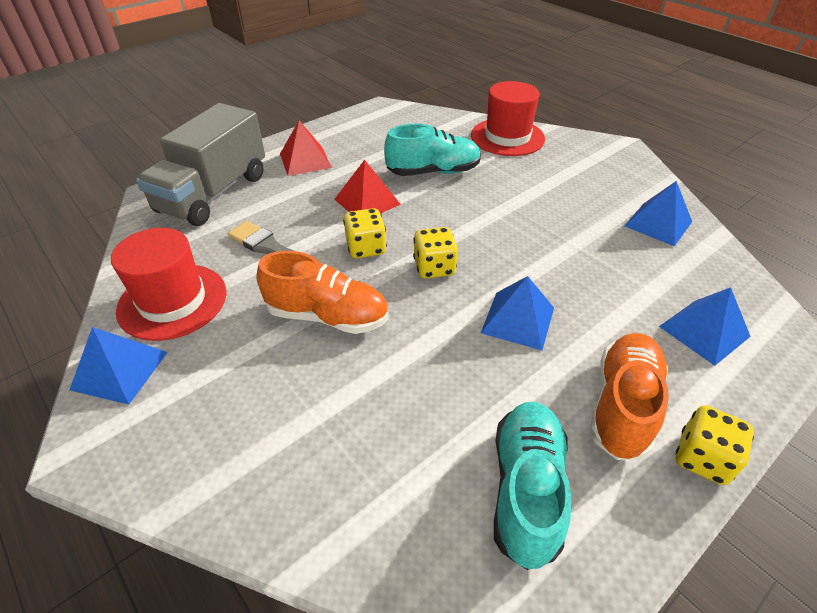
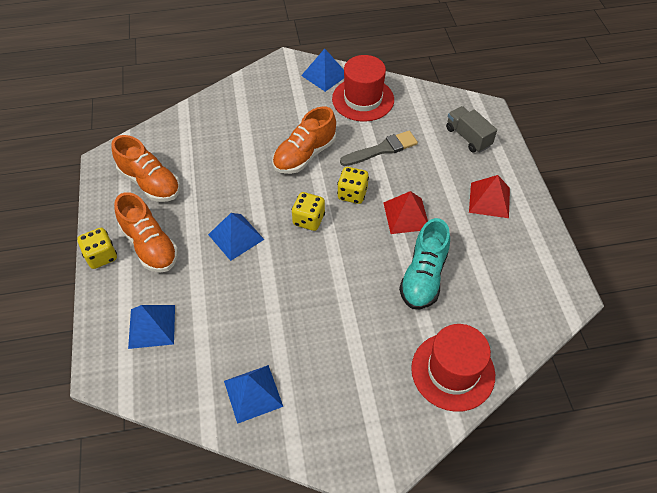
camera: 120 degrees right, 10 degrees up
(213, 193) = (468, 137): grey truck -> grey truck, size x0.53
(526, 489) = (150, 183): turquoise shoe -> orange shoe

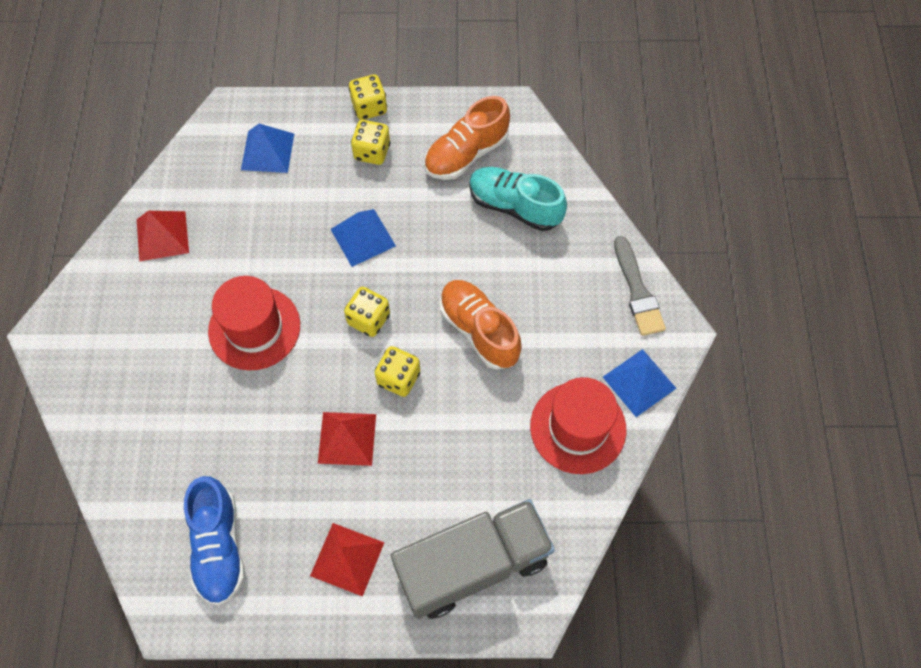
camera: 100 degrees right, 10 degrees up
(150, 245) = (372, 152): orange shoe -> yellow dice
(253, 393) = (162, 236): blue pyramid -> red pyramid
(382, 149) = (471, 433): grey brush -> grey brush (637, 291)
(423, 276) = (249, 436): turquoise shoe -> turquoise shoe (514, 206)
(453, 371) = (118, 436): red hat -> red hat (254, 328)
(468, 137) = (472, 565): grey truck -> grey truck, size x1.89
(511, 276) = (219, 546): none -> blue shoe

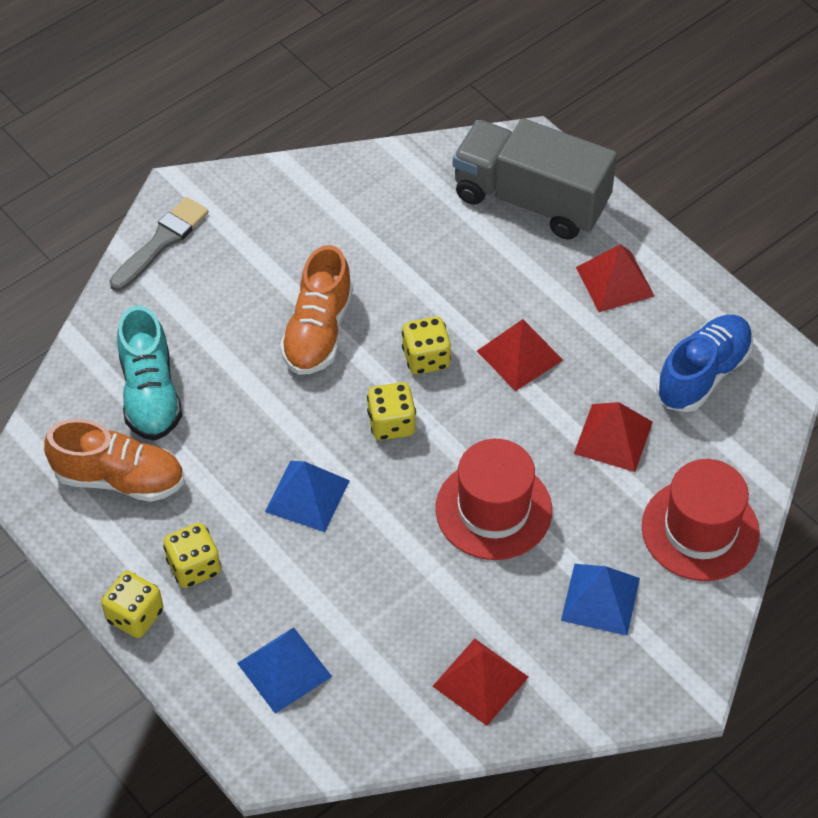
camera: 130 degrees left, 10 degrees down
(232, 442) = (613, 437): none -> red pyramid
(578, 427) = (342, 205): red hat -> red hat (700, 530)
(639, 382) = (257, 189): blue pyramid -> blue pyramid (600, 599)

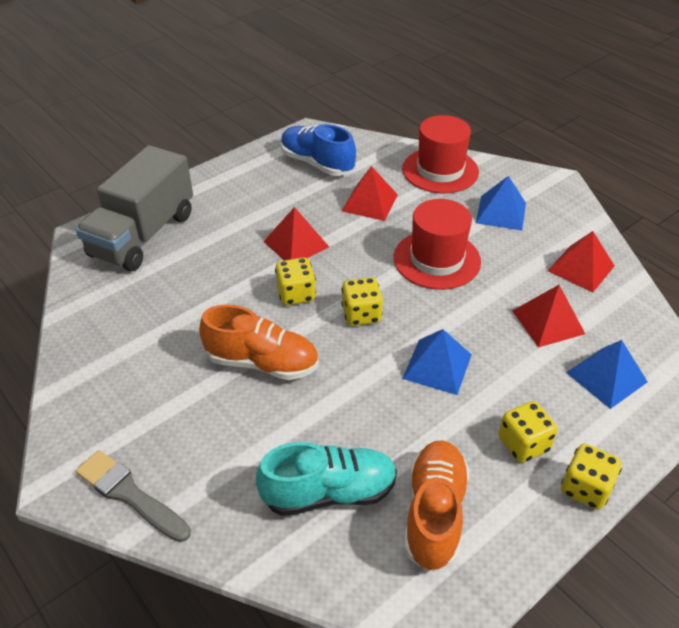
camera: 90 degrees left, 10 degrees down
(614, 281) = (232, 197): red pyramid -> red pyramid (548, 322)

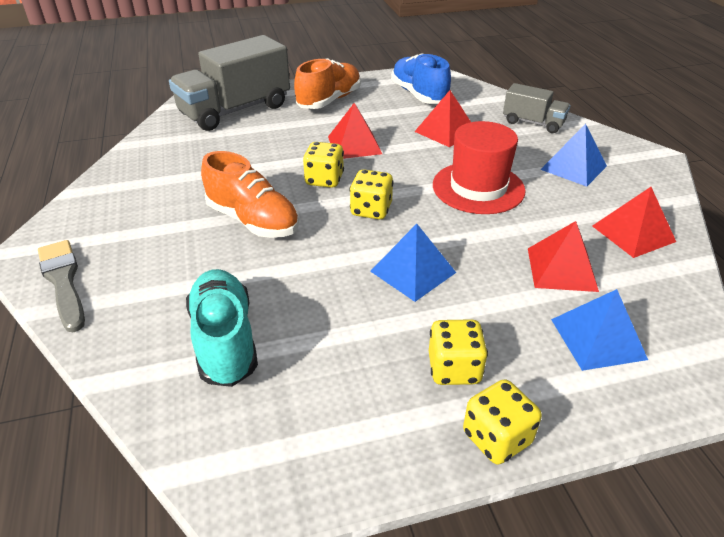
camera: 25 degrees right, 5 degrees down
(329, 492) = (225, 340): turquoise shoe -> turquoise shoe turned 120 degrees counterclockwise
(434, 513) = (310, 397): orange shoe -> orange shoe (329, 100)
(440, 170) = (533, 123): red hat -> grey truck

